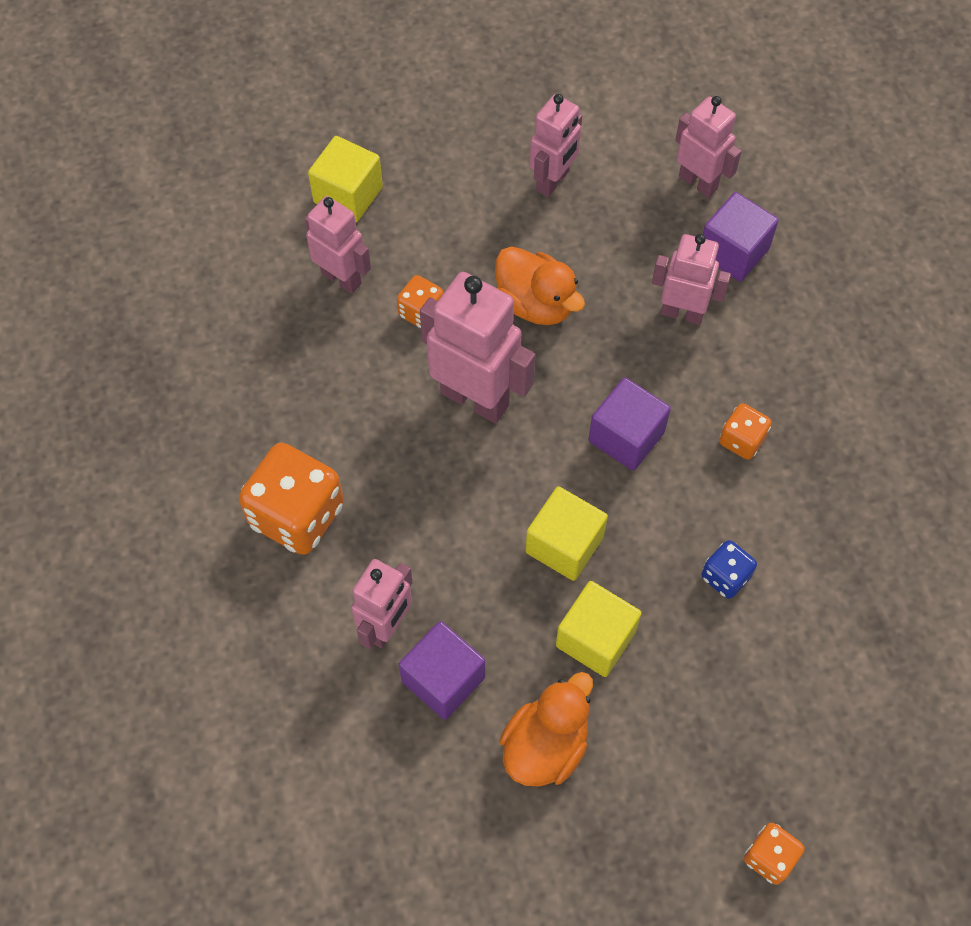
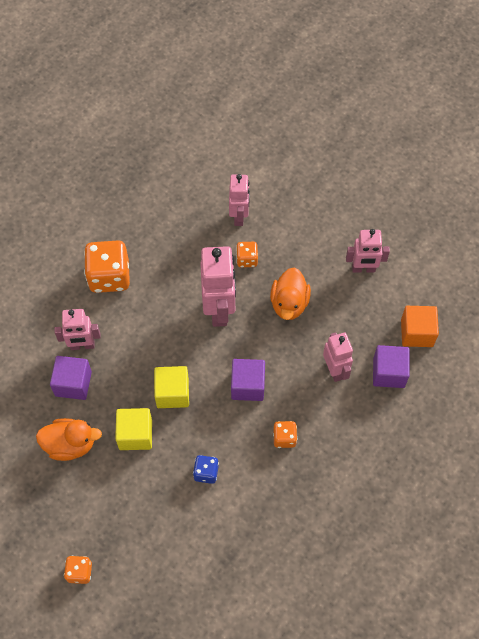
camera: 55 degrees right, 0 degrees up
(348, 195) = (285, 190): yellow cube -> none
(698, 182) = (417, 333): pink robot -> orange cube

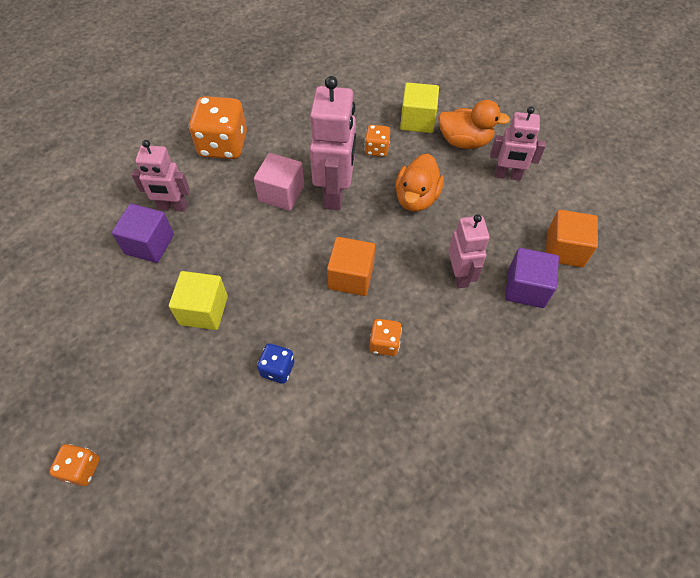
camera: 10 degrees right, 5 degrees down
(70, 444) = (124, 309): orange duck -> orange duck (464, 141)
(172, 393) = (260, 271): yellow cube -> yellow cube (417, 120)
(173, 317) = (281, 193): none -> pink cube
(239, 216) = (377, 109): pink robot -> none
(247, 386) = (351, 277): purple cube -> orange cube

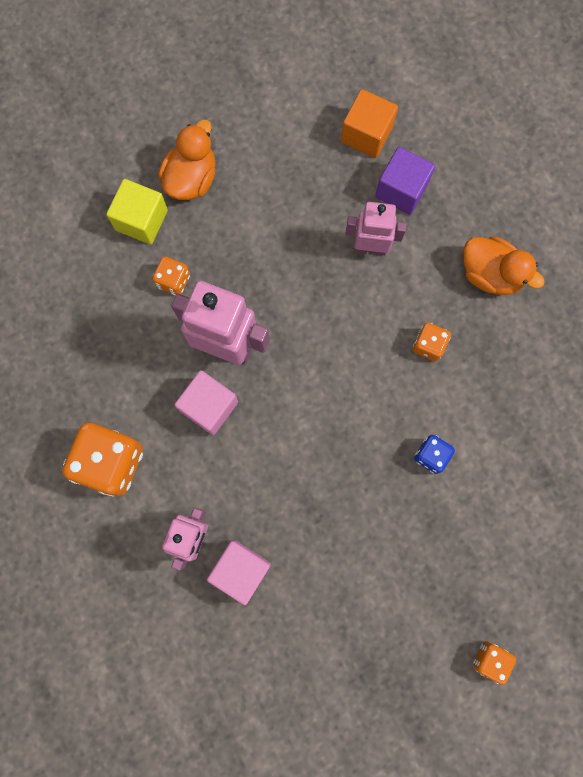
camera: 75 degrees left, 20 degrees up
(149, 244) = (241, 570): purple cube -> pink cube
(204, 310) = (345, 520): yellow cube -> none
(351, 277) = (343, 357): orange cube -> none
(416, 198) = (259, 258): orange duck -> orange duck (491, 274)
(507, 175) = (255, 151): pink robot -> none

